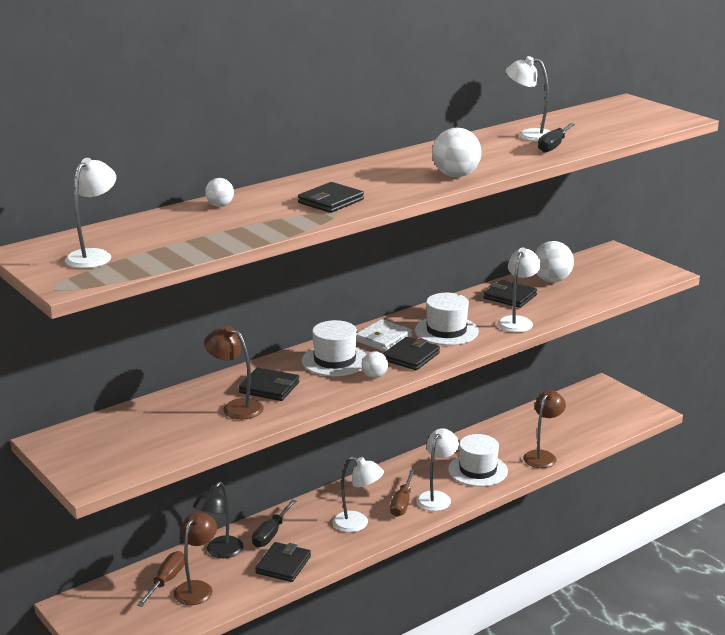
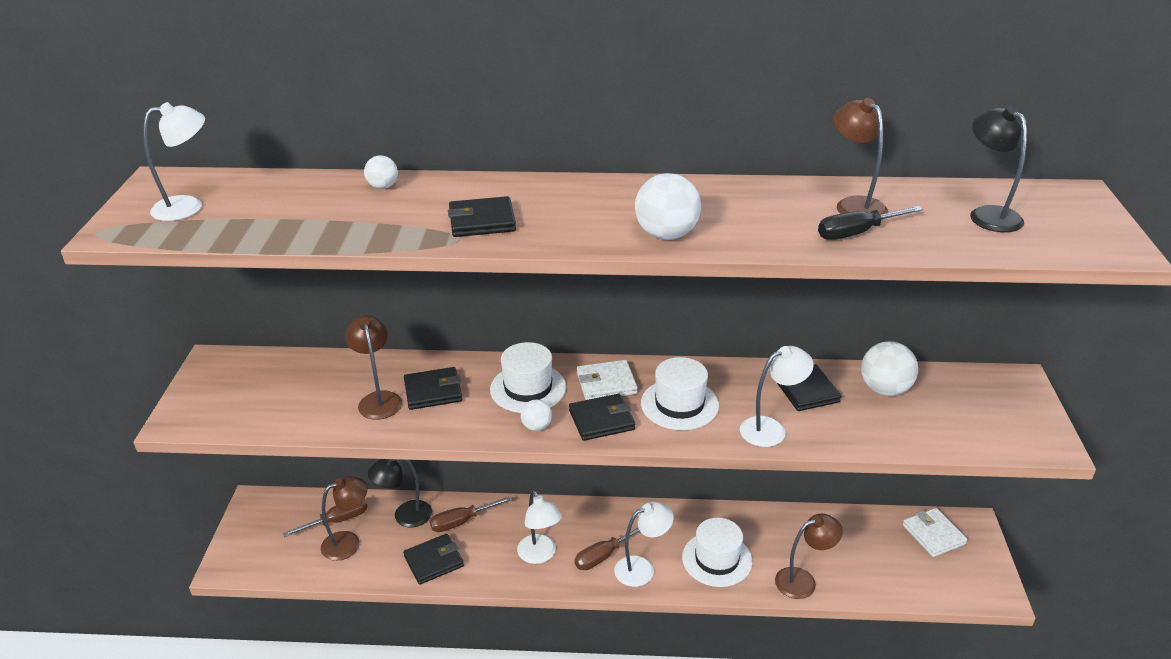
camera: 40 degrees right, 10 degrees up
(269, 387) = (433, 391): black wallet -> black wallet turned 75 degrees counterclockwise
(271, 534) = (462, 521): black screwdriver -> brown screwdriver
(529, 135) = (854, 205): white lamp -> brown lamp
(586, 399) = (933, 534): none -> white wallet
(601, 121) = (988, 214): none -> black lamp

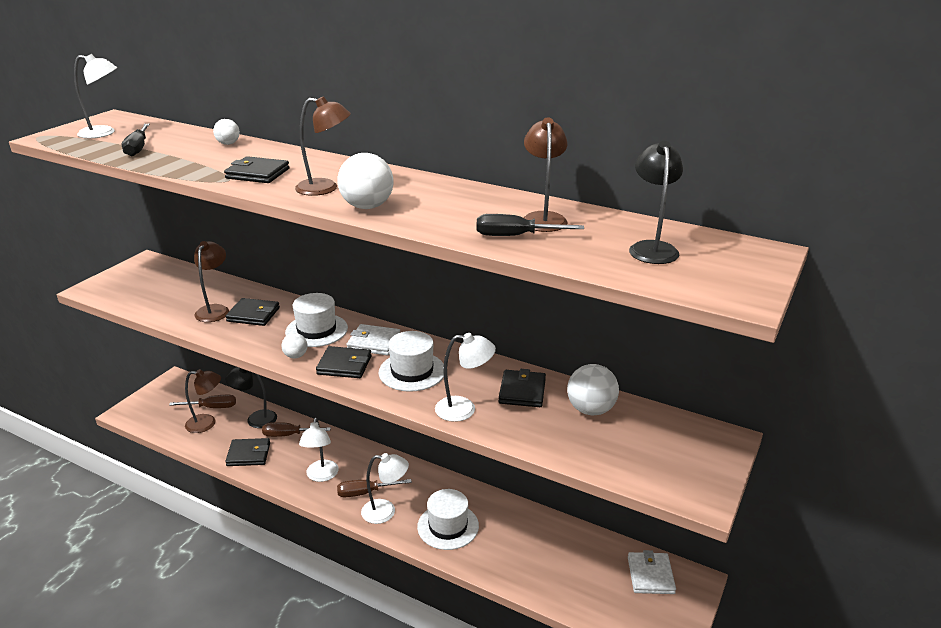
camera: 25 degrees right, 5 degrees down
(273, 220) = (138, 148): none -> black screwdriver
(803, 580) = (504, 568): brown lamp -> brown lamp (325, 188)

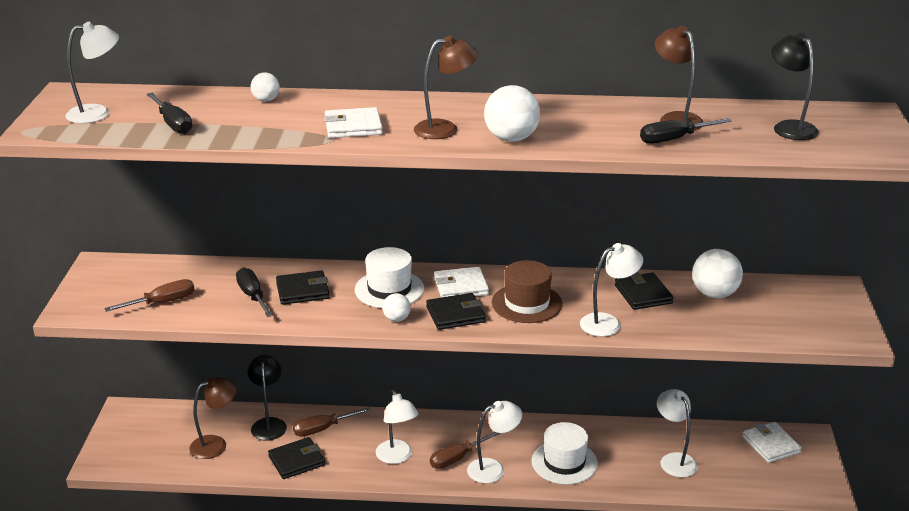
camera: 25 degrees left, 0 degrees up
(212, 407) = (204, 427): brown screwdriver -> brown screwdriver (162, 303)
(215, 310) = (253, 296): brown lamp -> black screwdriver
(255, 419) = (269, 424): black lamp -> black lamp turned 105 degrees clockwise
(257, 173) = (353, 127): black wallet -> white wallet
(412, 371) = (527, 303): white hat -> brown hat
(546, 558) = (674, 460): none -> white lamp

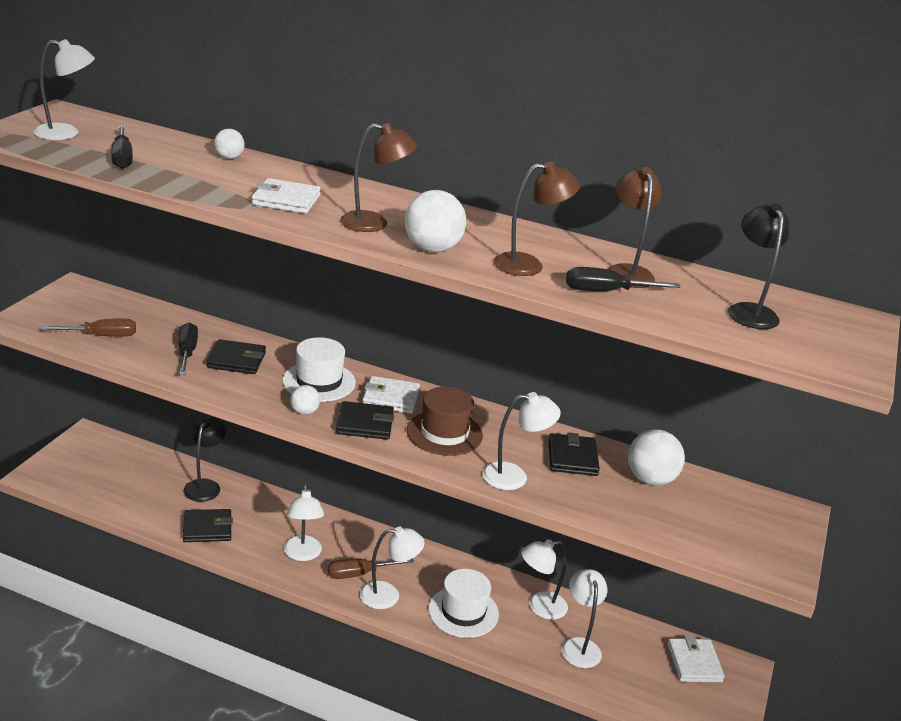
camera: 15 degrees right, 0 degrees up
(216, 445) = (145, 490): brown lamp -> brown lamp (529, 265)
(323, 429) = (251, 505): brown screwdriver -> none
(624, 438) = (539, 607): none -> white lamp

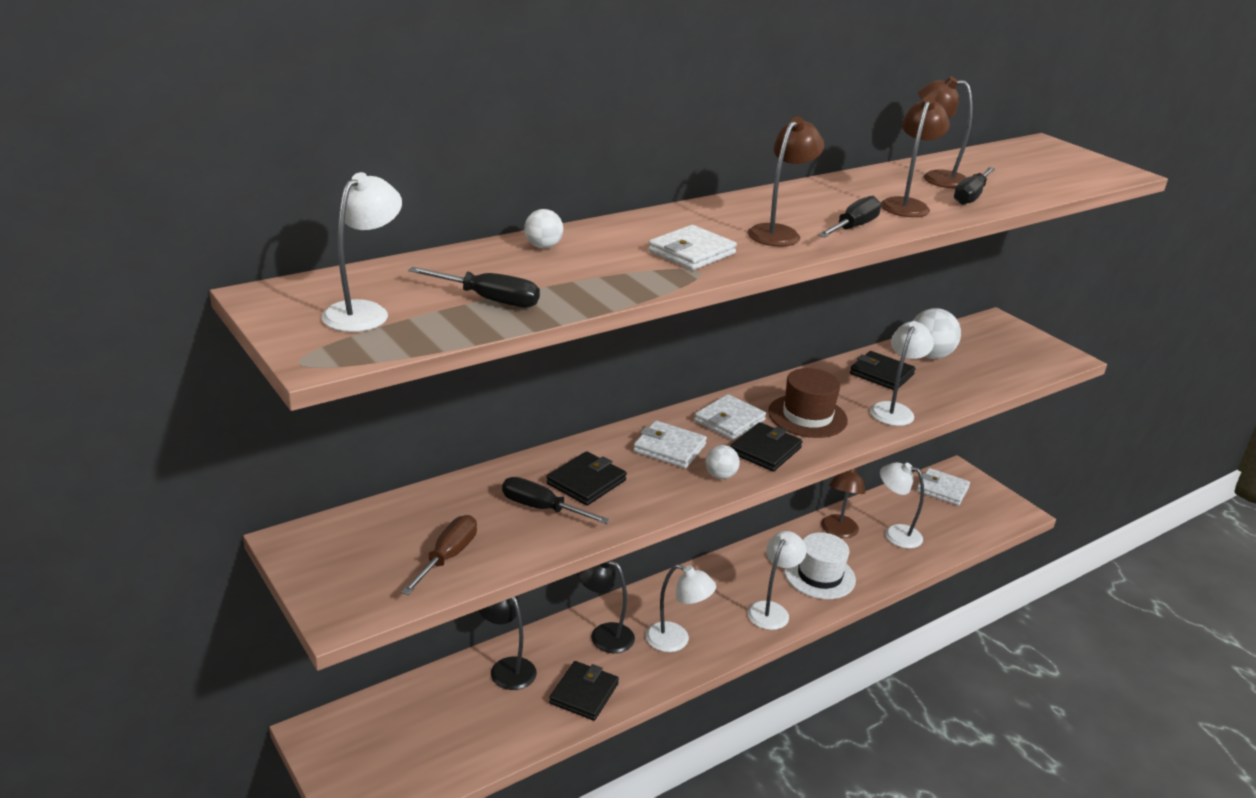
camera: 55 degrees left, 0 degrees up
(319, 381) = (669, 448): white hat -> white wallet
(360, 574) = (730, 615): brown screwdriver -> none
(432, 249) = (853, 228): white ball -> black screwdriver
(539, 607) = (838, 532): white lamp -> brown lamp
(749, 311) = (1022, 167): black lamp -> black lamp (604, 634)

